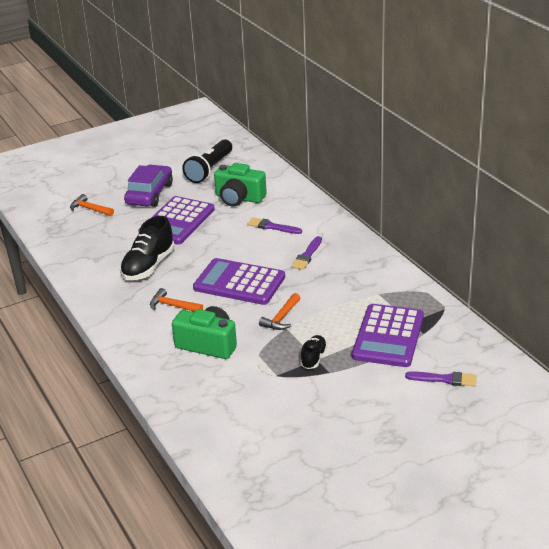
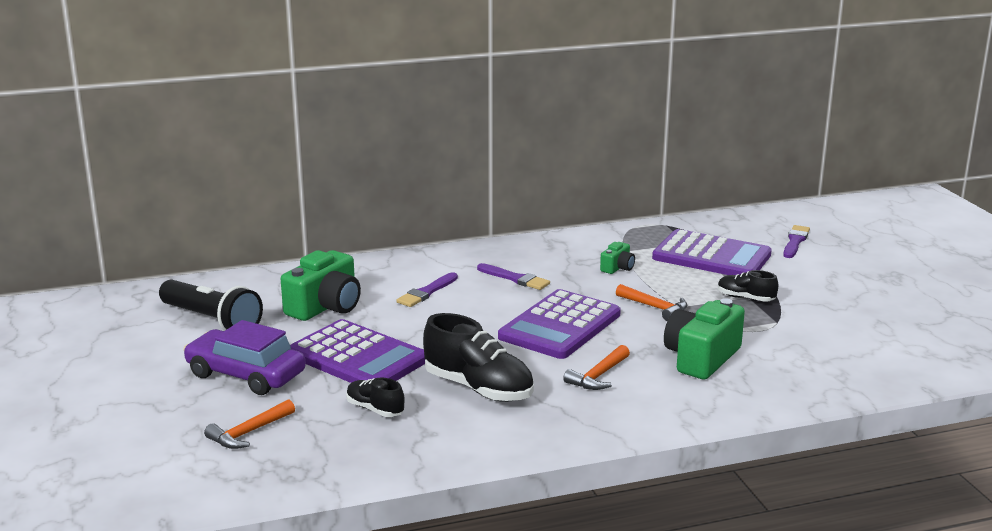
camera: 80 degrees left, 10 degrees down
(119, 238) = (375, 409): none -> black shoe
(345, 295) = (617, 268): none -> green camera

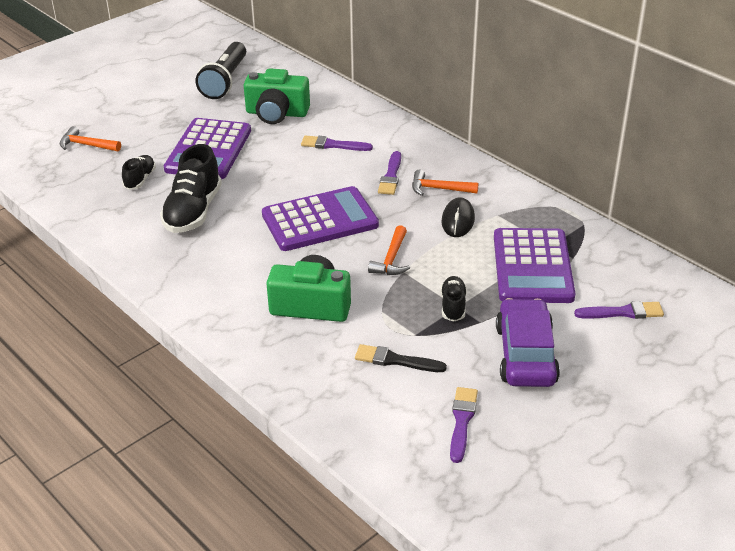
camera: 65 degrees right, 15 degrees up
(245, 374) = (159, 118): purple car -> purple car (525, 354)
(560, 326) = (320, 220): purple calculator -> purple calculator turned 150 degrees clockwise
(598, 376) = (245, 260): orange hammer -> orange hammer (438, 189)
(617, 268) = (458, 220): green camera -> black mouse
(809, 338) = (395, 360): none -> black brush
(903, 329) = (462, 421): none -> purple brush

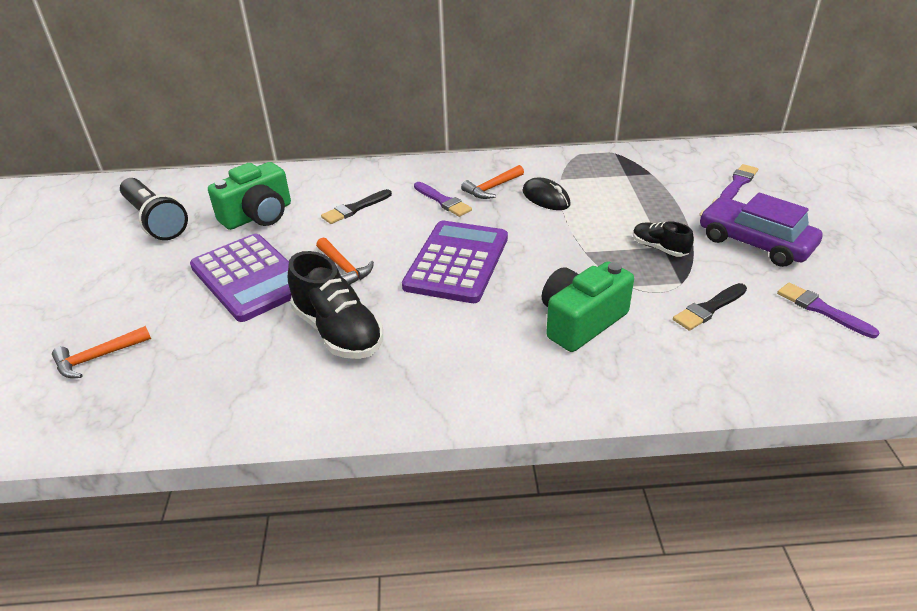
camera: 50 degrees left, 0 degrees up
(140, 179) = (227, 345): black shoe -> none
(333, 145) = (355, 208): purple brush -> black brush
(391, 259) = (561, 250): orange hammer -> orange hammer (344, 268)
(532, 267) = (644, 193): purple calculator -> none

